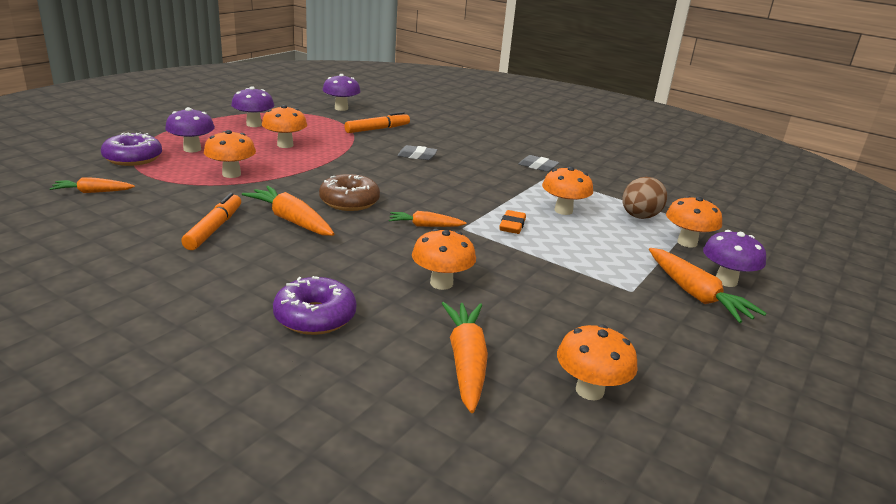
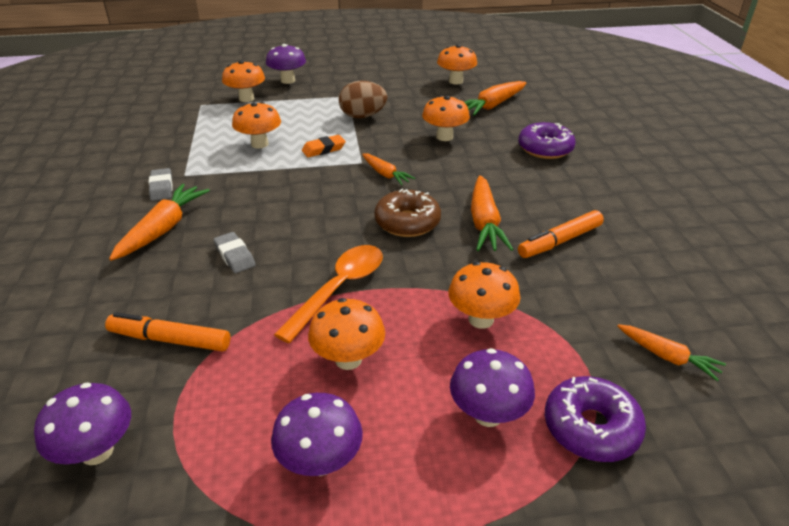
camera: 130 degrees left, 10 degrees up
(333, 162) = (339, 289): none -> orange spoon
(639, 217) = (224, 120): brown egg -> brown egg (363, 116)
(695, 294) = (320, 83): orange carrot -> orange carrot (163, 229)

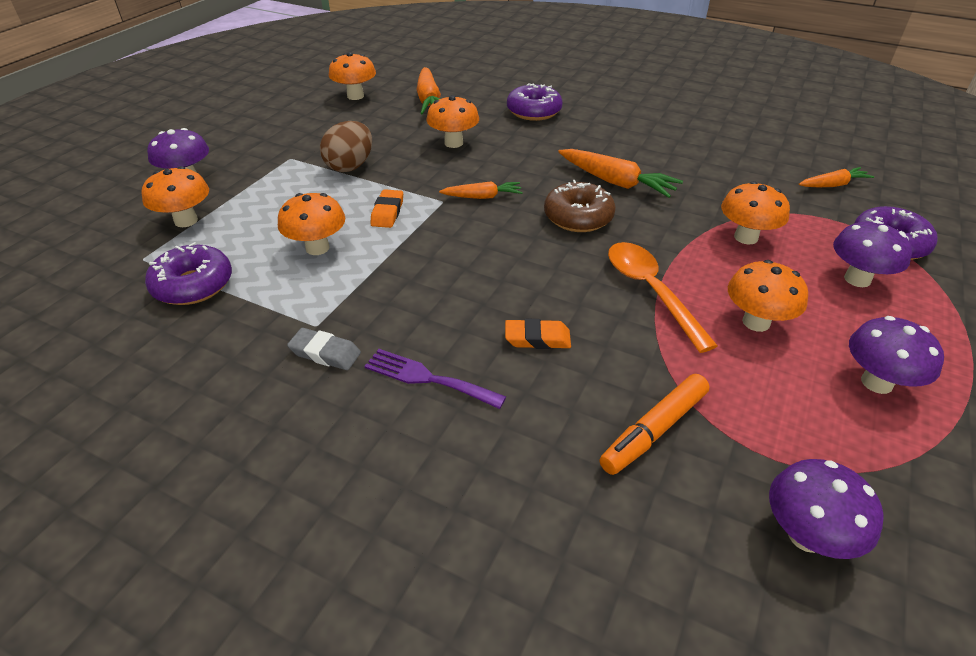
camera: 55 degrees left, 5 degrees up
(163, 229) = (427, 378): orange carrot -> purple fork
(190, 127) = (193, 285): none -> purple donut
(235, 256) = (537, 338): grey eraser -> orange eraser
(560, 241) = (672, 163): orange marker -> none

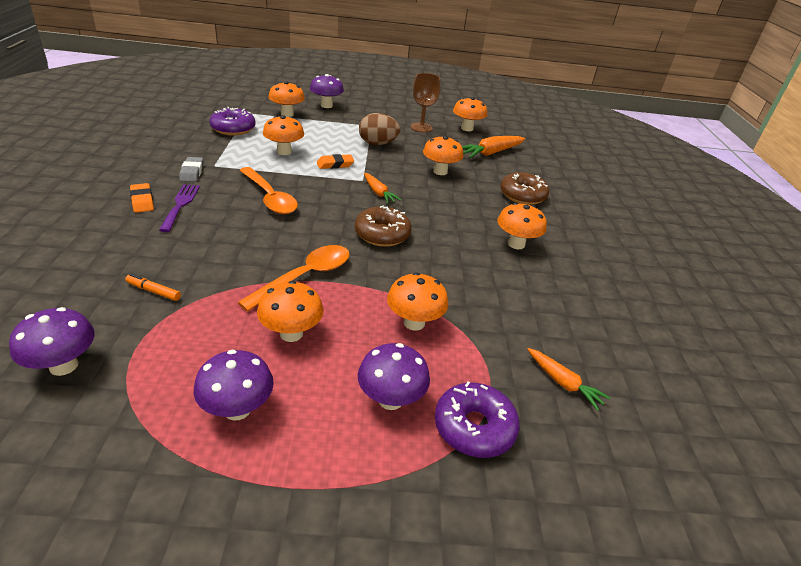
camera: 60 degrees right, 5 degrees down
(327, 124) = (421, 127): none -> brown goblet
(450, 286) = (270, 198): none -> orange spoon
(534, 111) = (522, 195): purple donut -> brown donut
(537, 338) = (230, 235): orange eraser -> orange eraser (142, 201)
(615, 182) = (447, 245): orange carrot -> none
(625, 143) = (516, 244): none -> orange mushroom
(654, 430) = (154, 291): orange marker -> orange marker, size x0.58

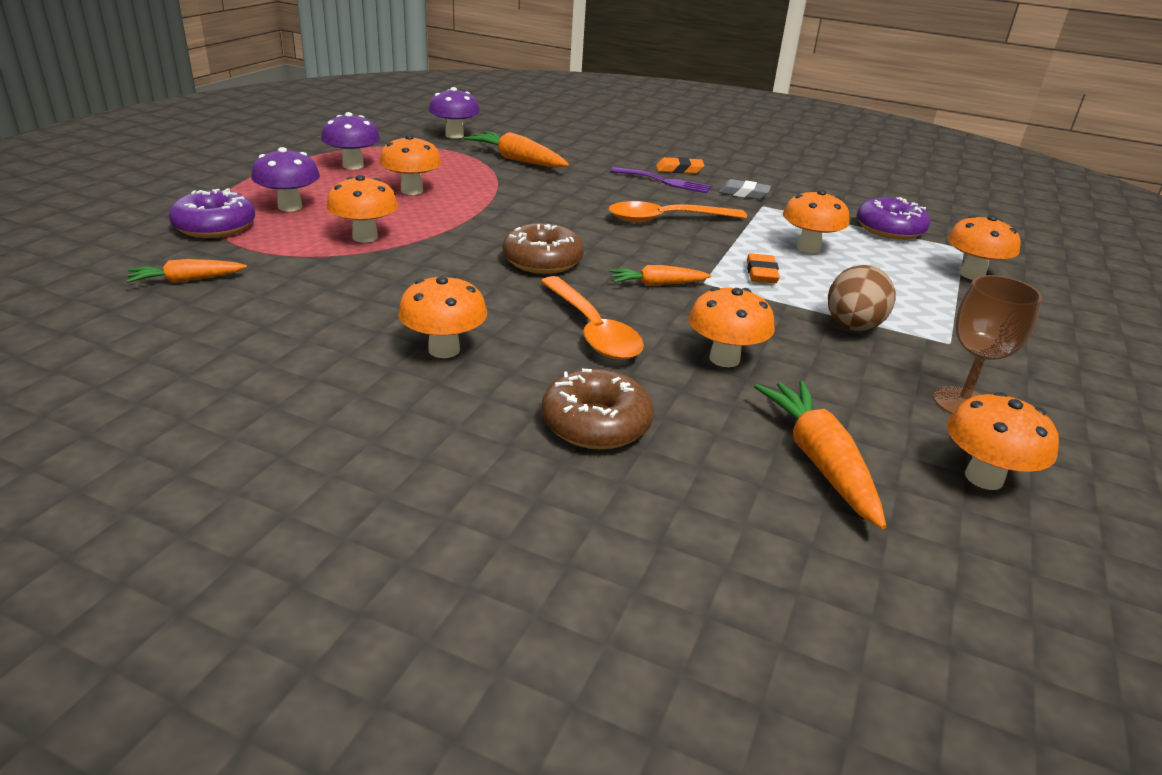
camera: 115 degrees right, 5 degrees down
(154, 291) = (518, 160): orange marker -> orange carrot
(305, 277) = (489, 208): orange spoon -> orange spoon (592, 330)
(326, 105) = (1043, 318): purple mushroom -> none

